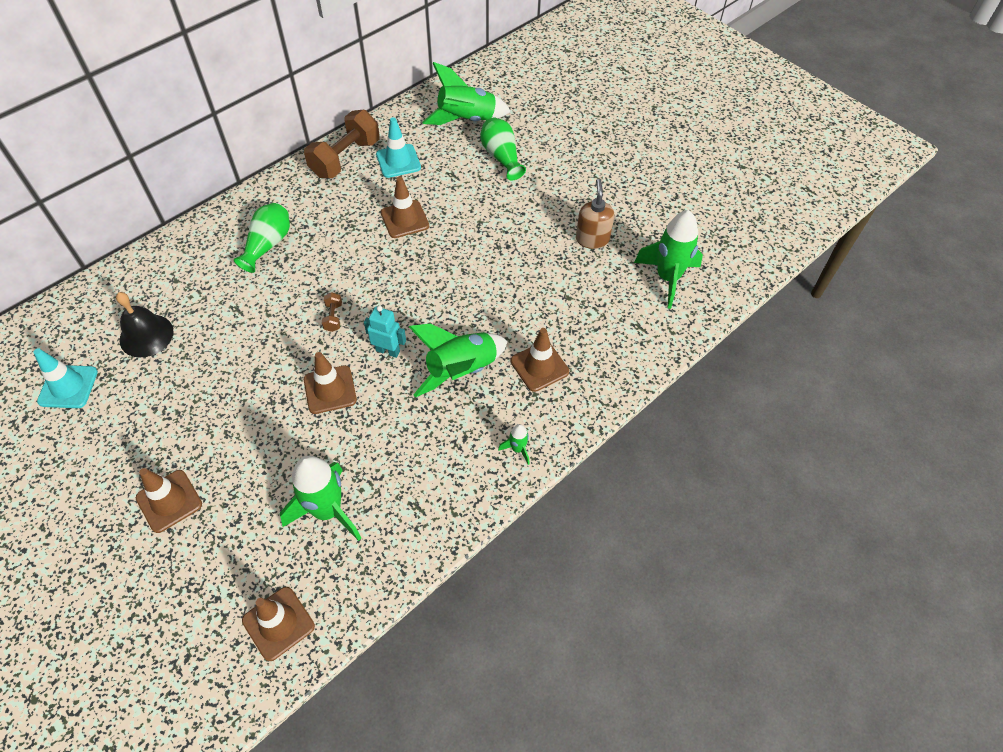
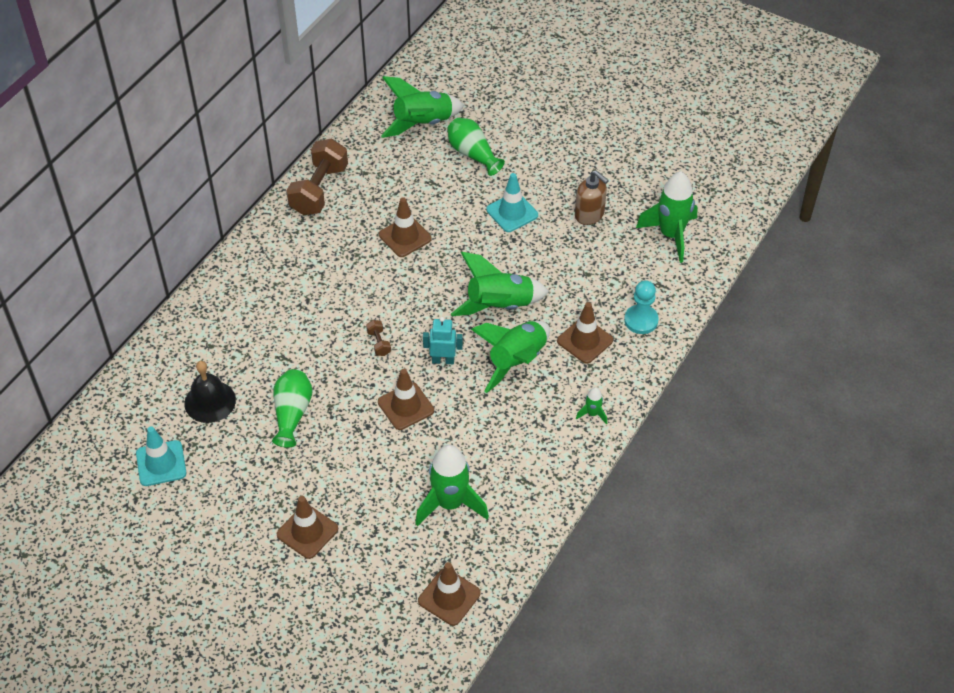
camera: 15 degrees left, 5 degrees down
(268, 245) = (283, 291): green vase -> green vase (292, 414)
(398, 161) = (373, 181): turquoise traffic cone -> turquoise traffic cone (512, 212)
(467, 309) = (499, 306): none -> green rocket
(592, 239) = (589, 215): brown soap dispenser -> brown soap dispenser turned 150 degrees clockwise
(606, 359) = (641, 320): none -> turquoise pawn

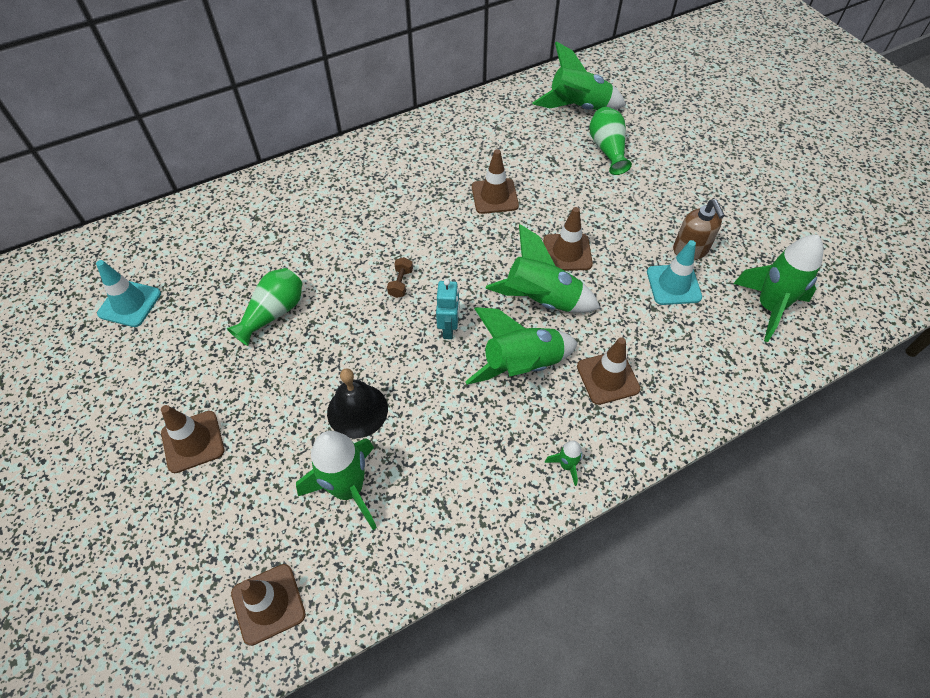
camera: 30 degrees right, 5 degrees up
(210, 401) = (215, 267): black bell -> black bell (357, 410)
(319, 190) = (448, 127): brown dumbbell -> none
(406, 406) = (380, 358): brown traffic cone -> brown traffic cone (567, 252)
(443, 360) = (449, 329): turquoise robot -> turquoise robot turned 60 degrees clockwise
(512, 212) = (611, 216): turquoise traffic cone -> turquoise traffic cone (673, 285)
(641, 320) = (683, 384): turquoise pawn -> none

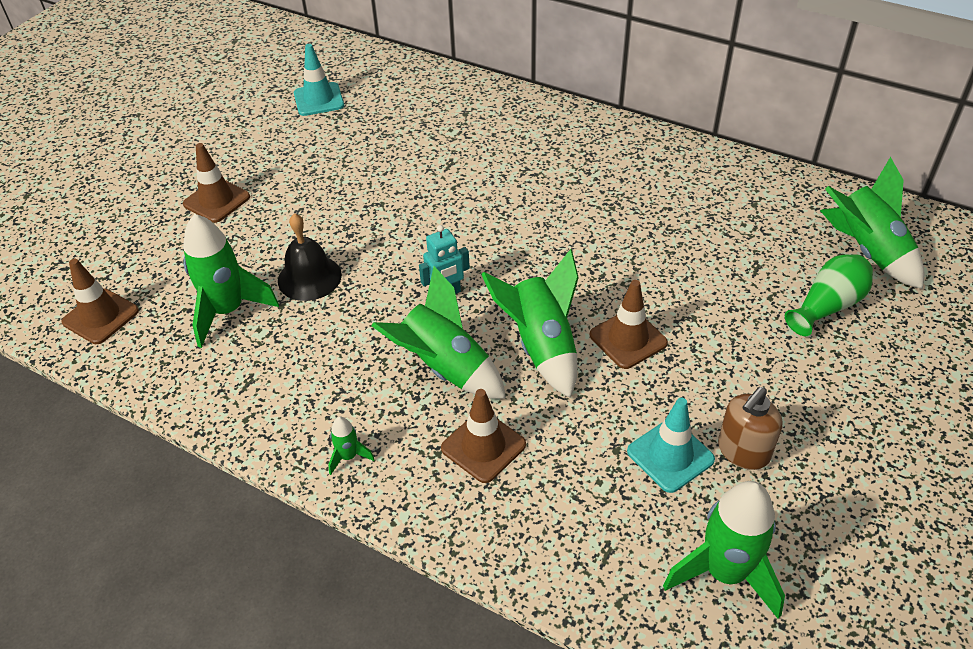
camera: 60 degrees right, 10 degrees down
(273, 313) = (371, 177): green vase -> none
(401, 283) = (472, 235): brown dumbbell -> none
(494, 196) = (650, 247): brown traffic cone -> none

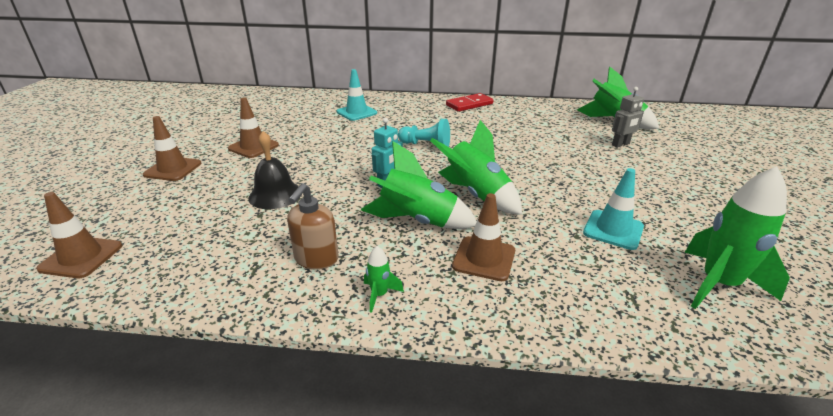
camera: 25 degrees left, 15 degrees down
(228, 311) = (212, 227): green rocket -> none
(319, 99) = (232, 113): turquoise traffic cone -> turquoise traffic cone (356, 112)
(537, 233) = (426, 145): none -> turquoise pawn
(628, 339) = (527, 180): brown traffic cone -> brown traffic cone (253, 147)
(660, 153) = (469, 104): none -> red domino
(743, 451) = (652, 216): brown soap dispenser -> brown soap dispenser (316, 259)
(827, 306) = (620, 144): green vase -> grey robot

